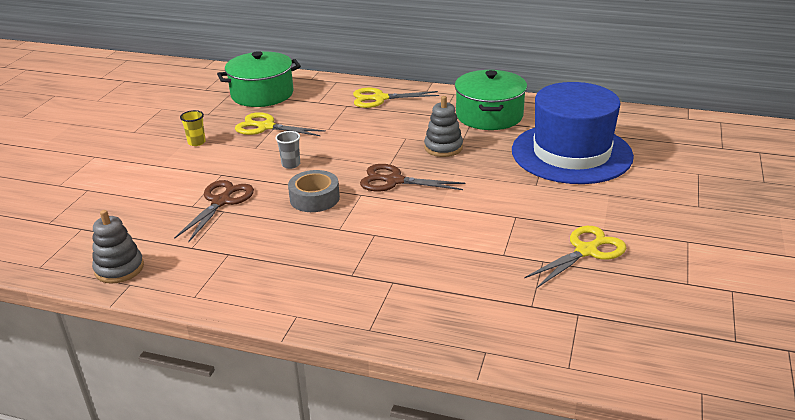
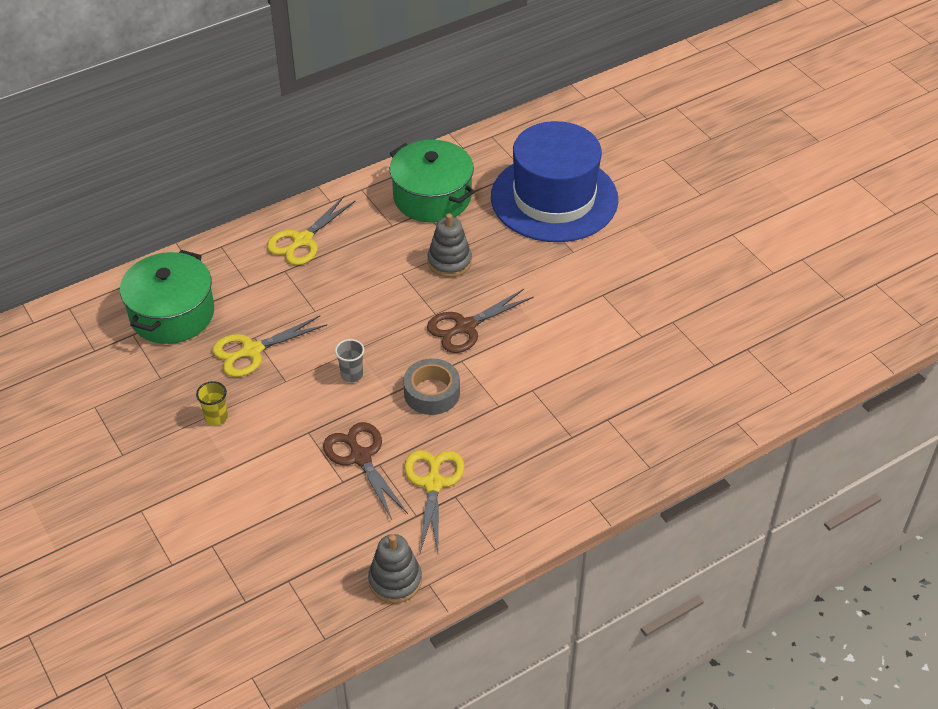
camera: 50 degrees left, 15 degrees up
(586, 251) = (686, 291): yellow scissors -> yellow scissors (433, 483)

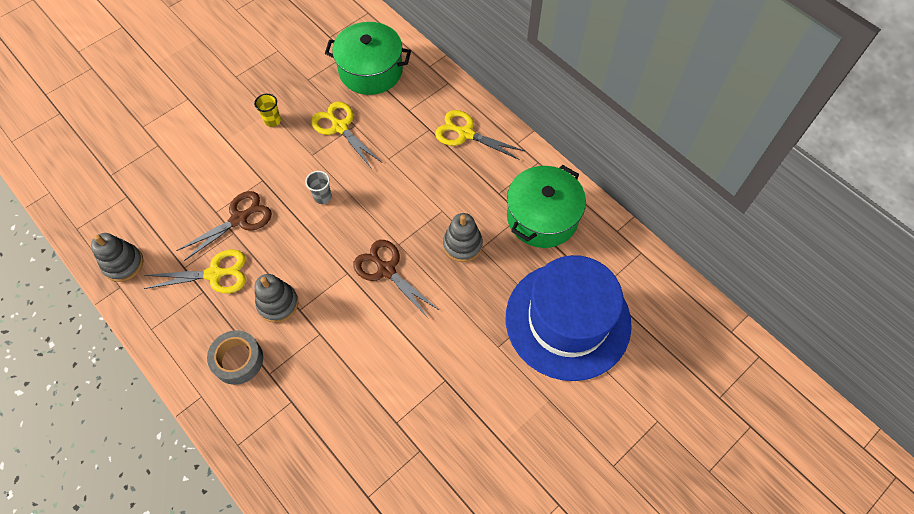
camera: 80 degrees right, 15 degrees up
(432, 393) = (309, 257): grey tape -> grey tape (238, 360)
(487, 424) = (278, 304): none -> grey stacking toy

